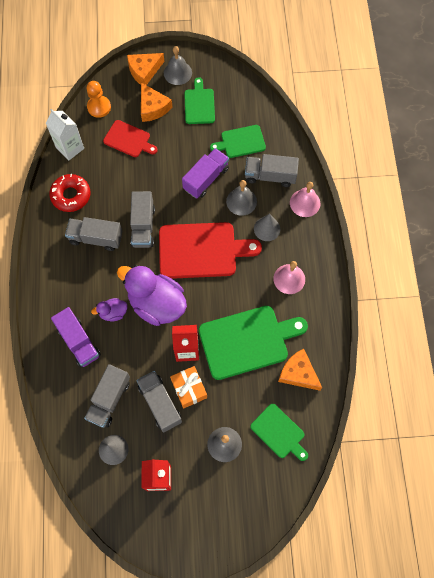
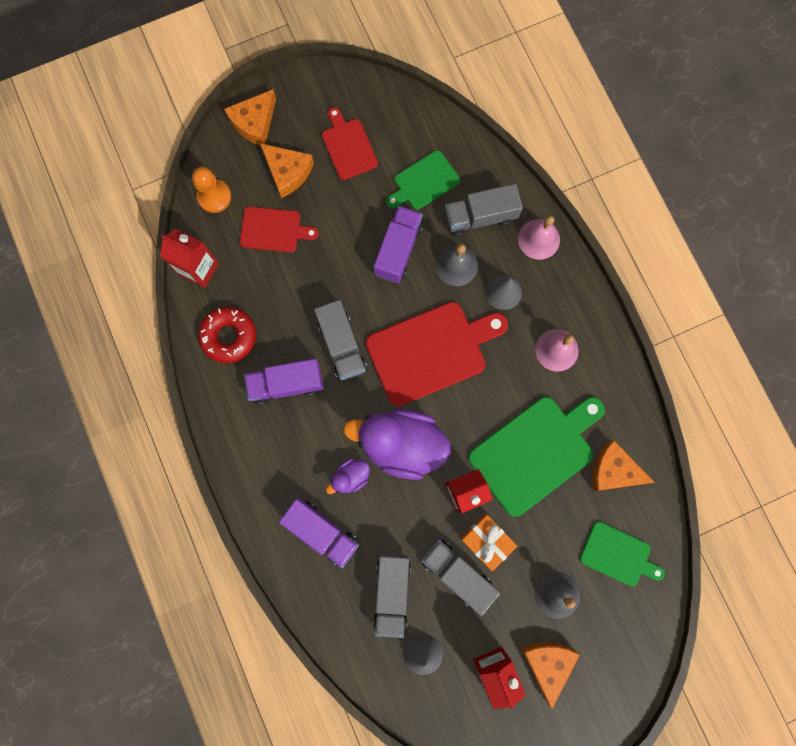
camera: 20 degrees left, 10 degrees up
(70, 148) = (199, 269): white carton -> red carton
(96, 238) = (286, 384): grey truck -> purple truck
(177, 73) = (301, 110): grey bell -> none
(198, 490) = (547, 664): none -> orange cheese
(199, 104) = (348, 146): green cutting board -> red cutting board

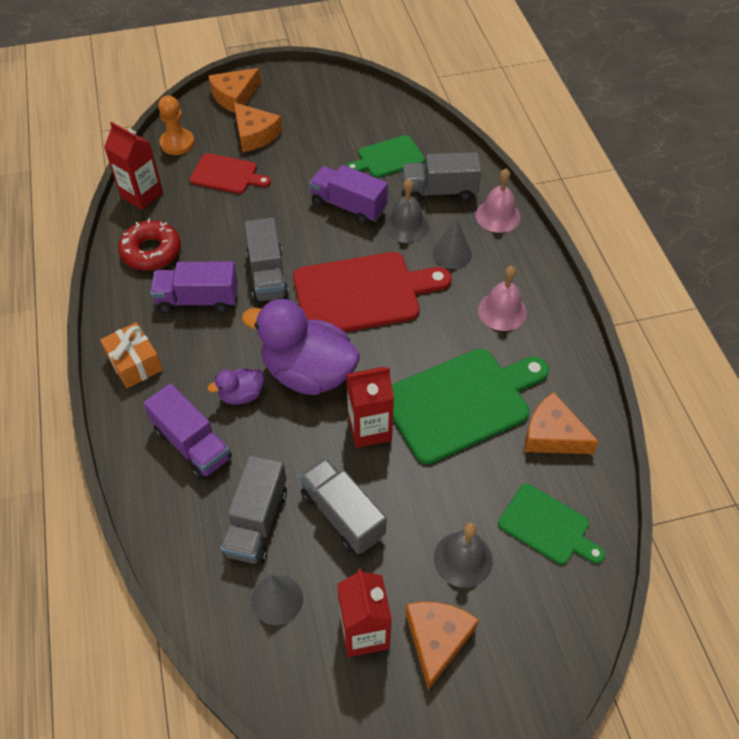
camera: 10 degrees right, 25 degrees down
(348, 146) = (319, 123): red cutting board -> none
(398, 250) = (348, 206): purple truck -> purple truck turned 90 degrees counterclockwise
(486, 541) = (385, 485): orange gift -> orange gift (134, 363)

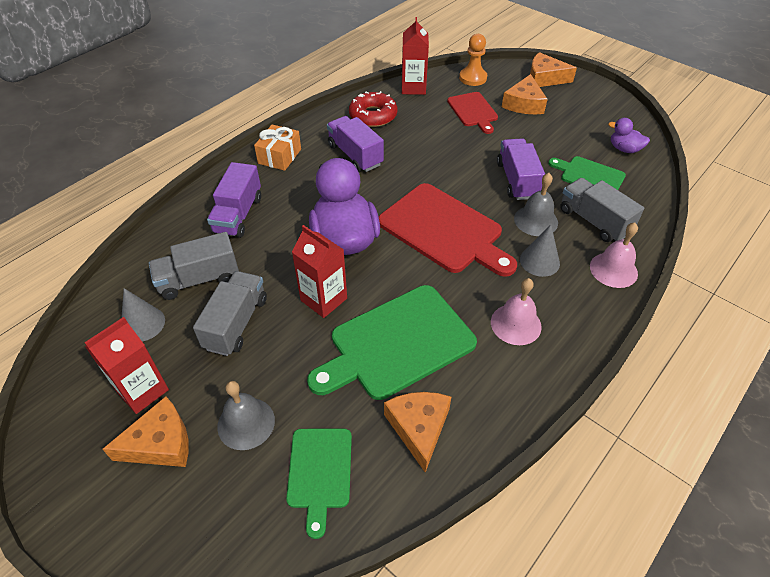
camera: 55 degrees right, 5 degrees down
(241, 395) = (296, 216): purple duck -> purple duck (624, 149)
(267, 275) = (409, 174): grey truck -> none
(461, 402) = (397, 344): green cutting board -> green cutting board turned 120 degrees clockwise

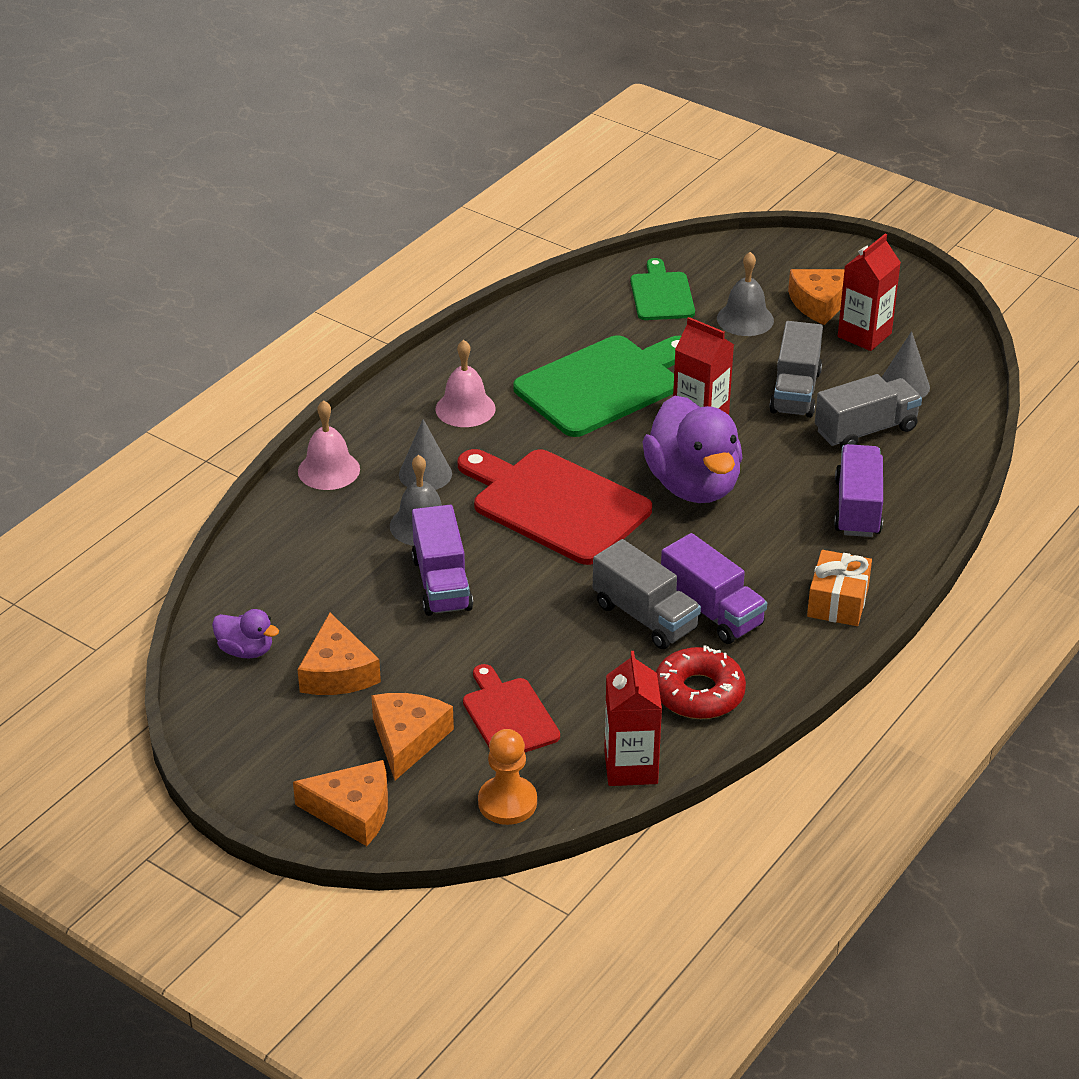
camera: 175 degrees right, 10 degrees down
(419, 428) = (572, 325): orange cheese -> orange cheese (337, 672)
(589, 176) = (322, 598): green cutting board -> none
(594, 221) = (336, 529): grey truck -> grey truck (645, 617)

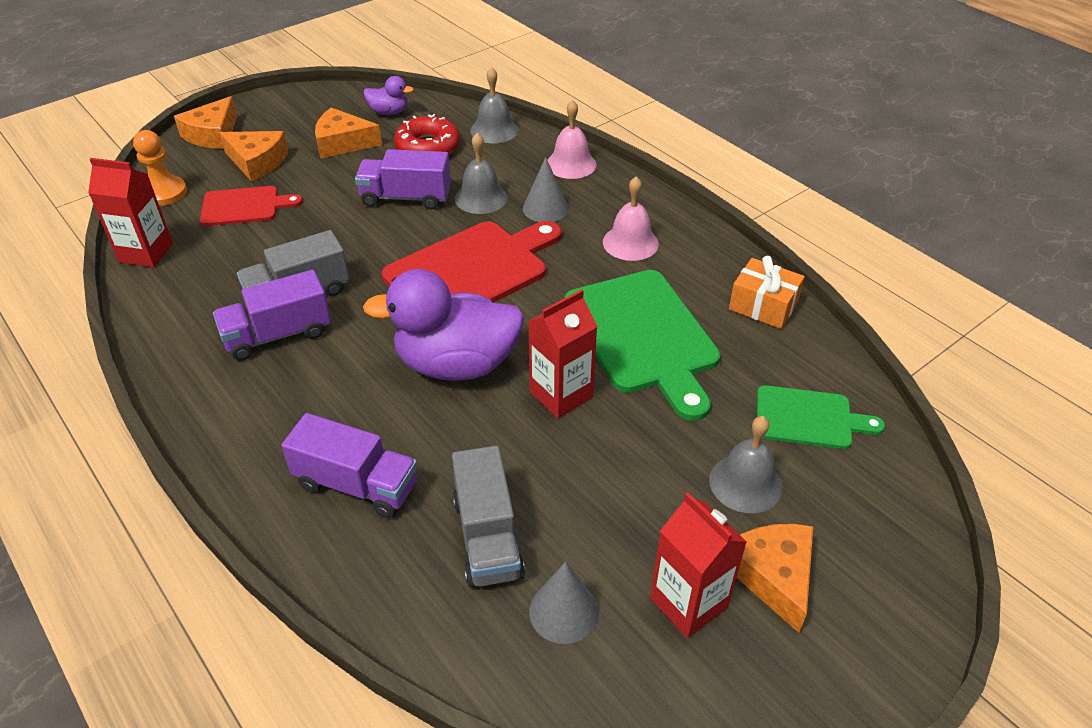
camera: 105 degrees right, 5 degrees up
(246, 650) = (389, 112): purple duck -> purple duck turned 120 degrees counterclockwise
(268, 545) = (494, 130): none -> grey bell
(699, 693) = (190, 305): red donut -> red donut (427, 147)
(795, 391) = (585, 490): grey truck -> none
(838, 602) = (231, 425): orange gift -> orange gift (763, 306)

